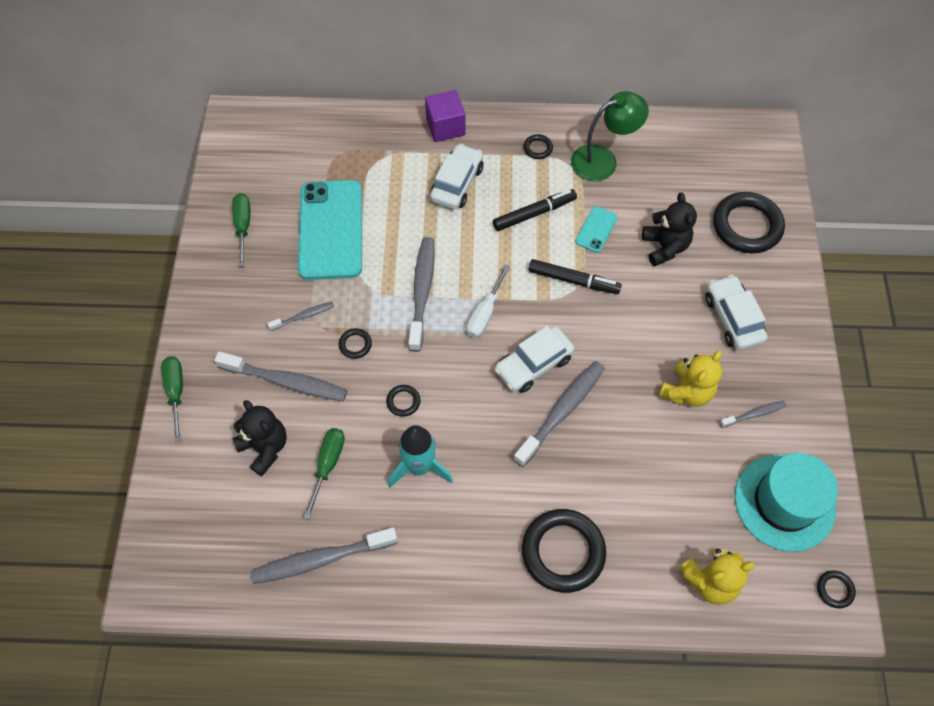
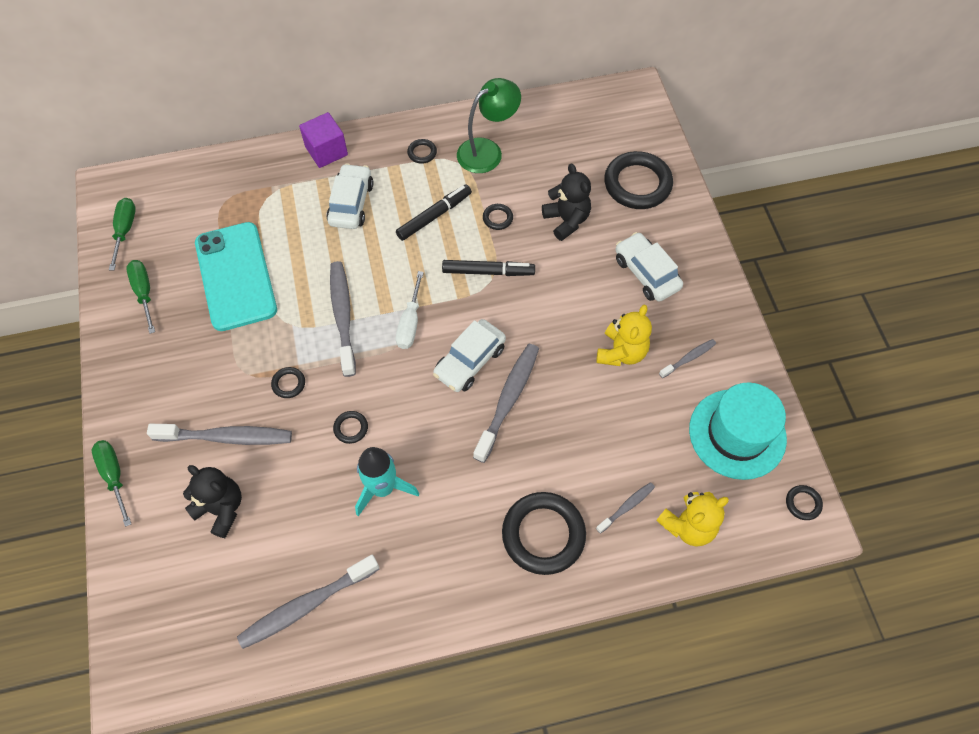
camera: 15 degrees left, 0 degrees up
(304, 316) = (229, 368): grey toothbrush -> grey toothbrush (627, 507)
(328, 465) = (290, 510): green screwdriver -> green screwdriver (125, 231)
(596, 229) = (497, 218): turquoise phone -> black ring

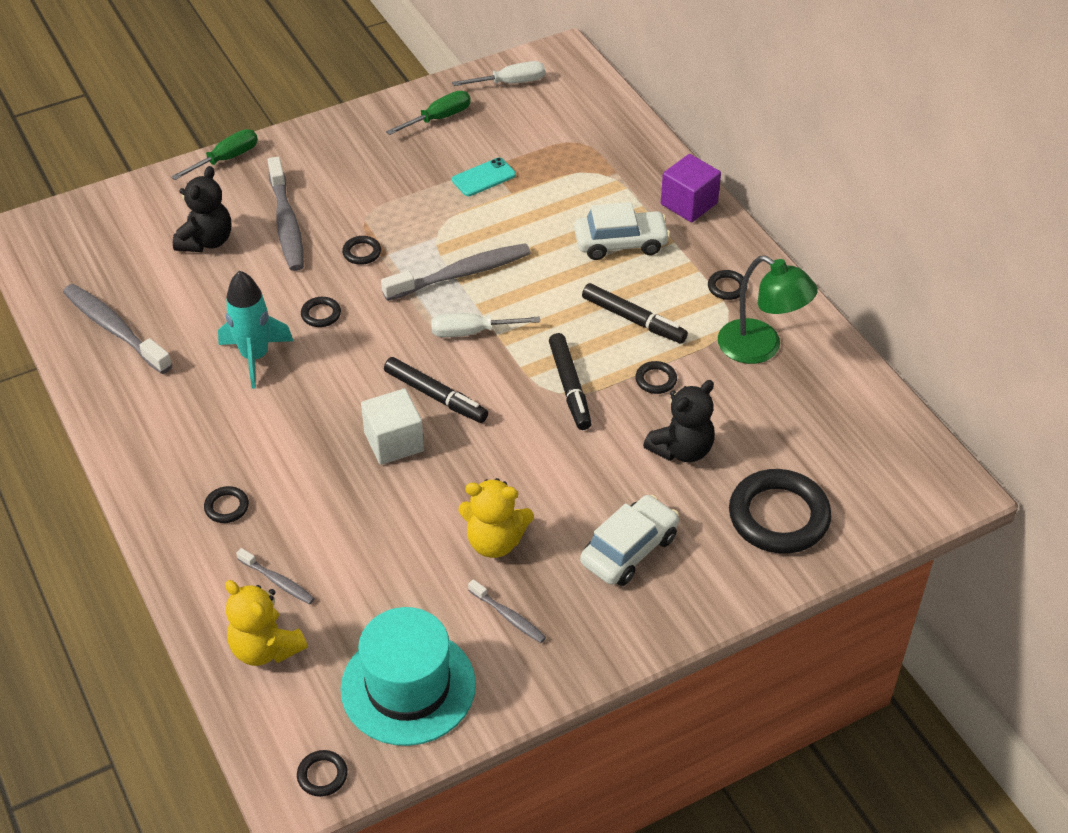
camera: 75 degrees right, 15 degrees down
(125, 231) = (510, 83): green screwdriver -> white screwdriver
(236, 276) = (483, 177): turquoise phone -> turquoise phone, size x0.44
(470, 361) = (436, 396): white car -> black marker
(508, 399) = (394, 442): grey toothbrush -> white cube
(543, 534) = (226, 507): black ring -> black ring, size x0.44

